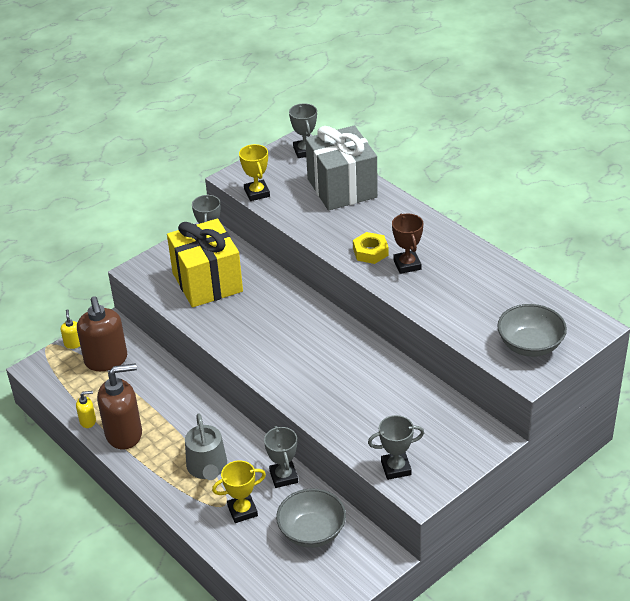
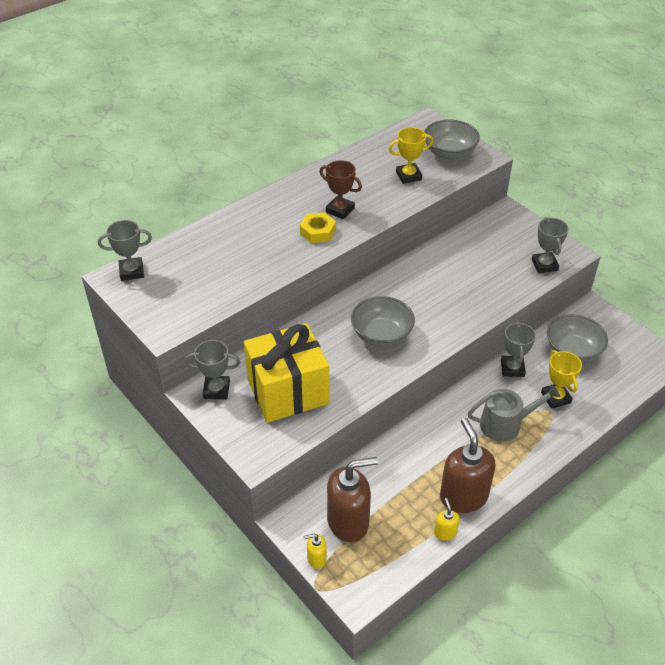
camera: 90 degrees left, 5 degrees up
(257, 193) = (200, 310): yellow trophy -> yellow trophy (408, 176)
(278, 337) = (381, 335): none -> grey bowl
(283, 477) = (512, 368): grey trophy -> grey trophy turned 75 degrees counterclockwise
(342, 188) = (209, 246): grey gift -> none
(407, 265) = (340, 210): brown trophy -> brown trophy turned 45 degrees clockwise

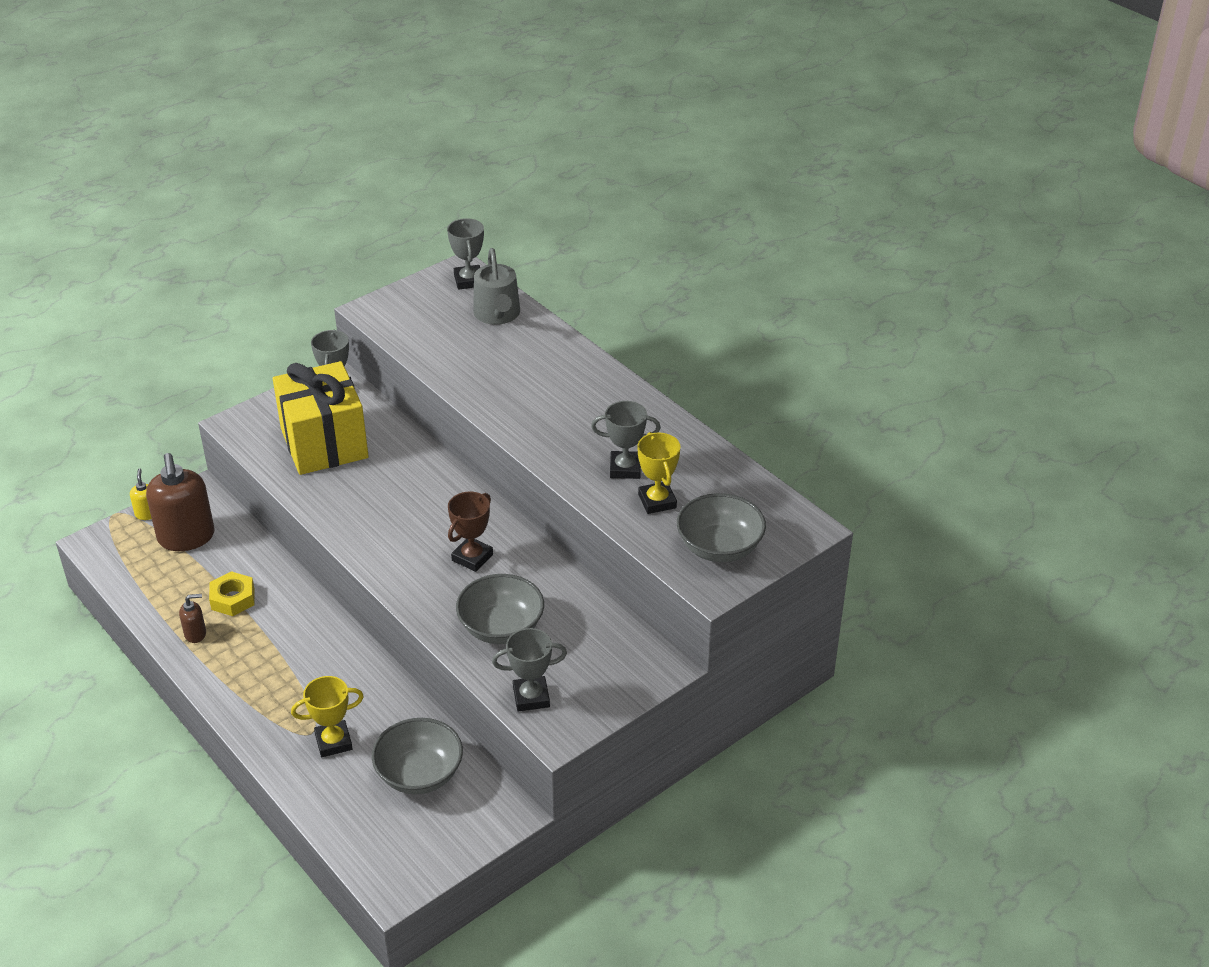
camera: 90 degrees right, 5 degrees down
(318, 231) = (532, 415): yellow nut -> yellow nut (233, 598)
(340, 210) = (577, 434): brown trophy -> brown trophy (472, 557)
(381, 335) = (404, 520): grey bowl -> grey bowl (501, 628)
(445, 532) = (151, 615): yellow soap dispenser -> none
(463, 496) = (195, 634): brown soap dispenser -> brown soap dispenser, size x0.45
(505, 424) = (297, 683): grey watering can -> grey watering can (497, 314)
(512, 368) = (393, 701): grey trophy -> grey trophy (625, 468)

